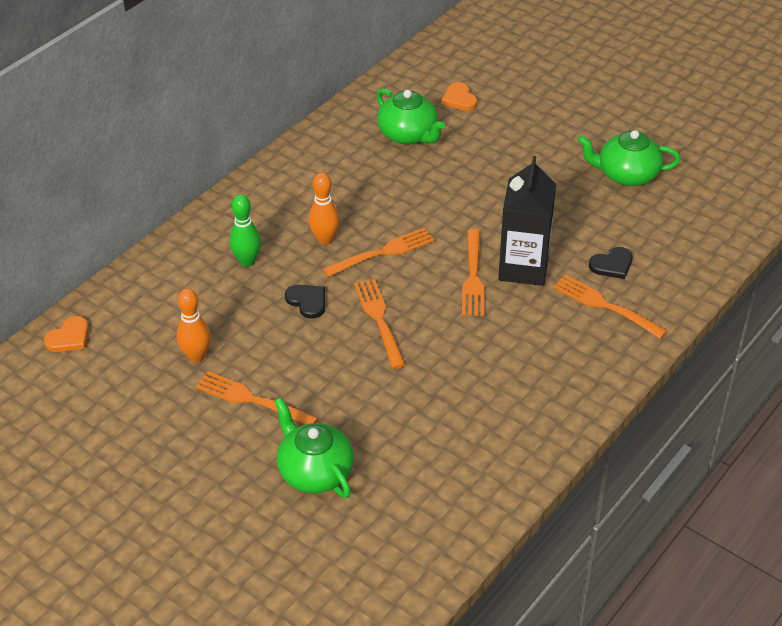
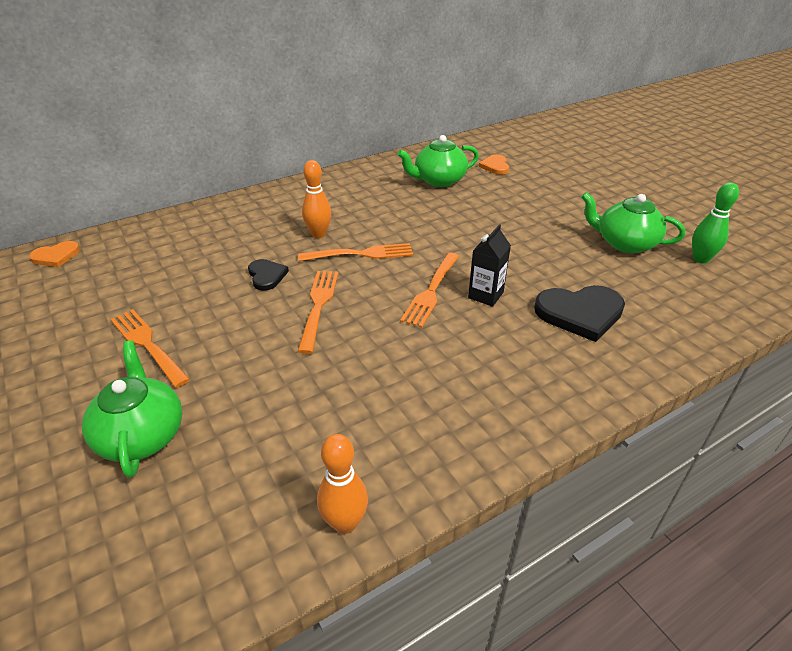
camera: 20 degrees right, 5 degrees down
(196, 356) = (137, 295): orange bowling pin -> orange bowling pin (345, 523)
(247, 261) = (243, 235): green bowling pin -> green bowling pin (700, 259)
(408, 135) = (439, 180): green teapot -> green teapot turned 90 degrees clockwise
(523, 268) = (485, 295): black carton -> black carton, size x0.57
(606, 306) = (557, 350): orange fork -> none
(612, 265) = (580, 313): black heart -> black heart, size x1.76

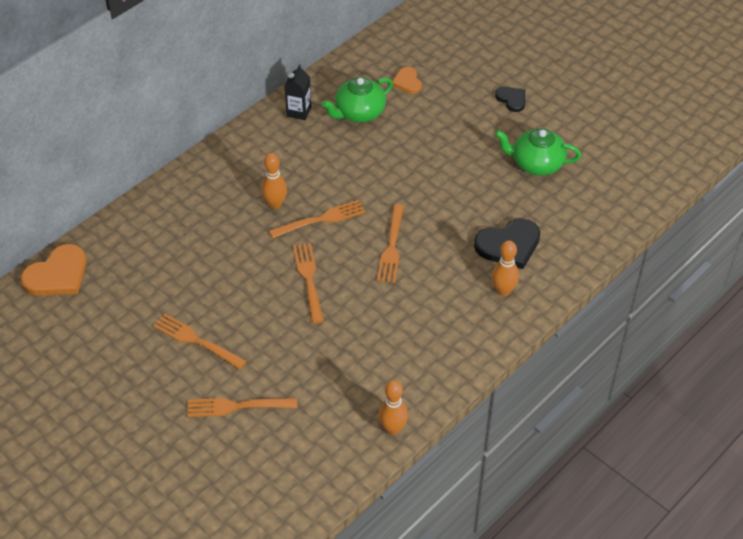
camera: 15 degrees left, 10 degrees up
(56, 256) = (57, 275): orange heart -> orange heart, size x1.76
(142, 435) = (238, 406): green teapot -> orange fork
(266, 276) = (253, 258): black heart -> black heart (511, 99)
(485, 295) = (435, 242): black carton -> black carton (299, 112)
(564, 362) = (503, 290): none -> orange bowling pin
(700, 259) = (597, 170): green bowling pin -> none

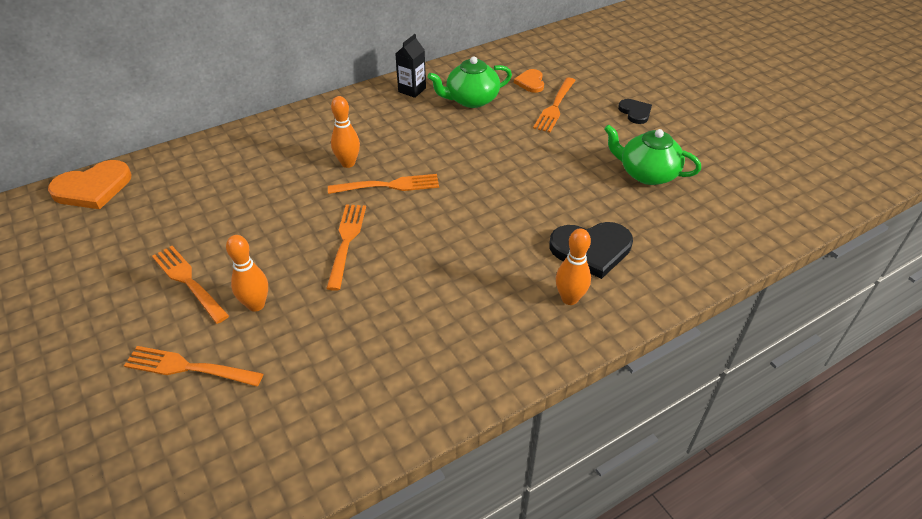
camera: 15 degrees right, 5 degrees down
(391, 246) = (454, 225): orange fork -> orange fork (555, 106)
(392, 428) = (364, 443): orange bowling pin -> orange bowling pin (256, 305)

